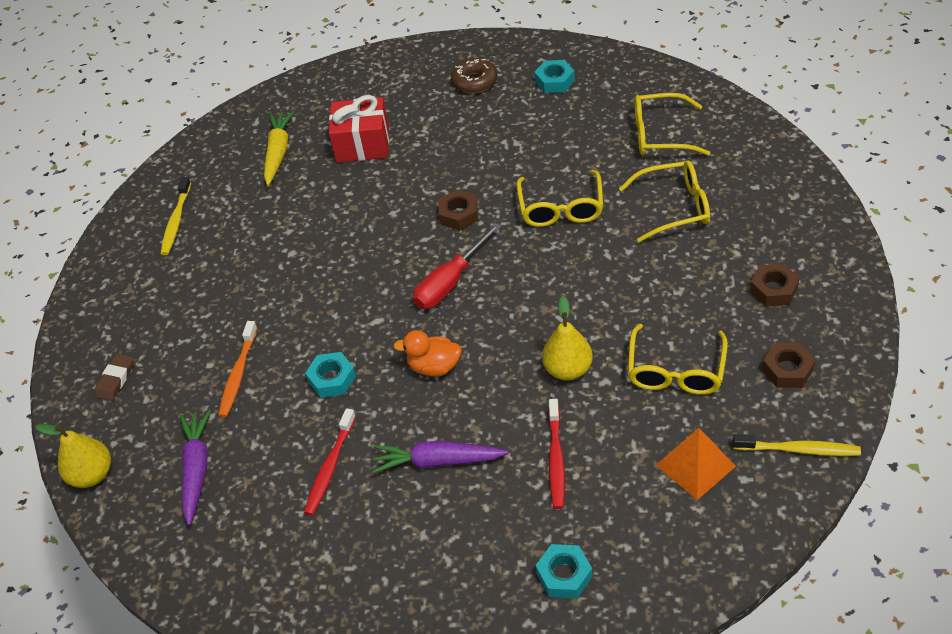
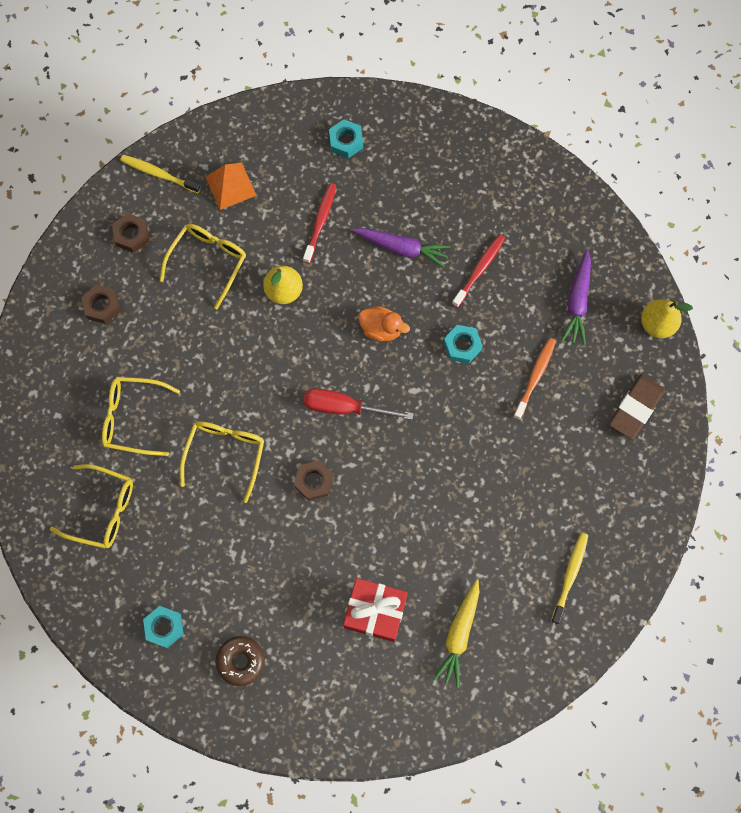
camera: 170 degrees left, 25 degrees up
(115, 379) = (635, 408): brown eraser -> brown eraser, size x1.65
(450, 282) = (344, 407): red screwdriver -> red screwdriver turned 135 degrees counterclockwise

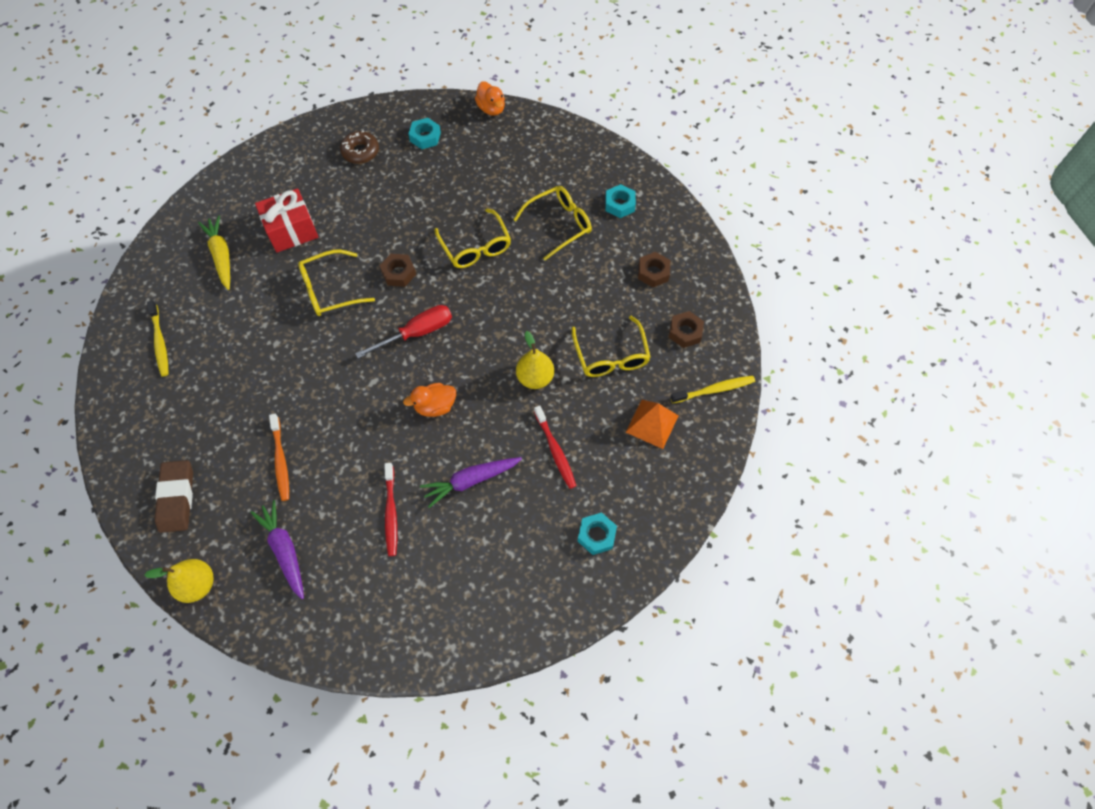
camera: 140 degrees right, 10 degrees down
(70, 610) = (491, 109): none -> orange duck
(103, 510) = (525, 165): yellow glasses -> yellow glasses (329, 290)
(462, 346) = (359, 441): turquoise nut -> turquoise nut (619, 204)

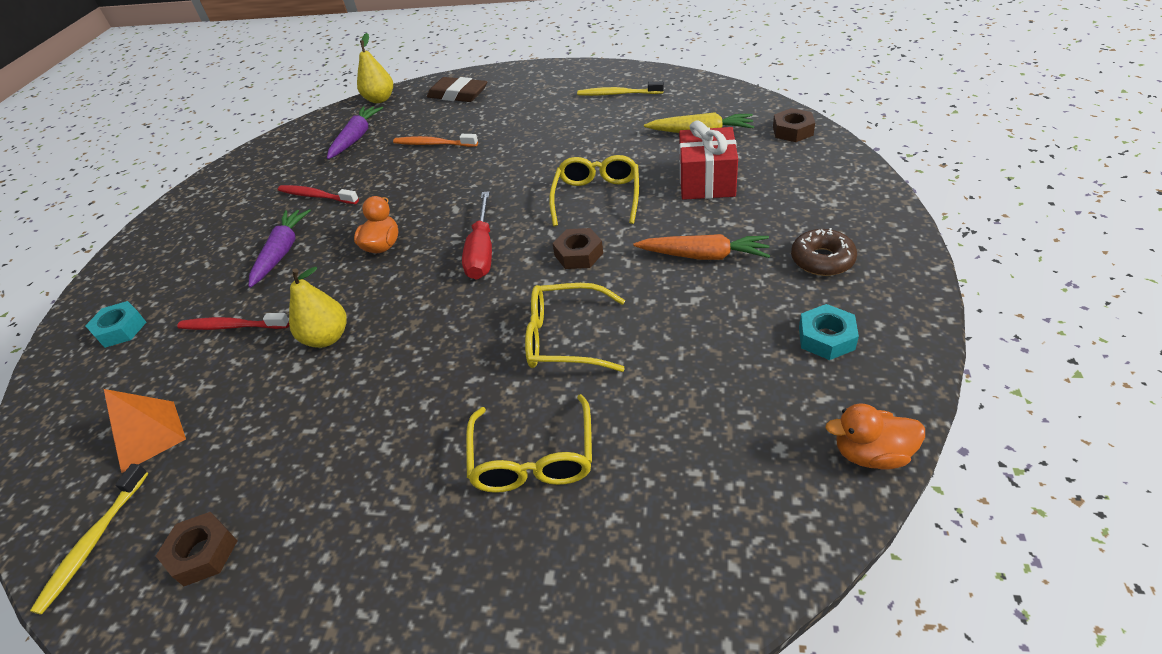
camera: 125 degrees right, 20 degrees down
(284, 550) = (356, 138): purple carrot -> purple carrot turned 75 degrees counterclockwise
(376, 206) = (704, 256): none -> orange carrot
(611, 356) = (271, 431): yellow glasses -> none
(619, 204) = (510, 581): turquoise nut -> none
(653, 272) = (336, 563): brown nut -> brown nut (792, 131)

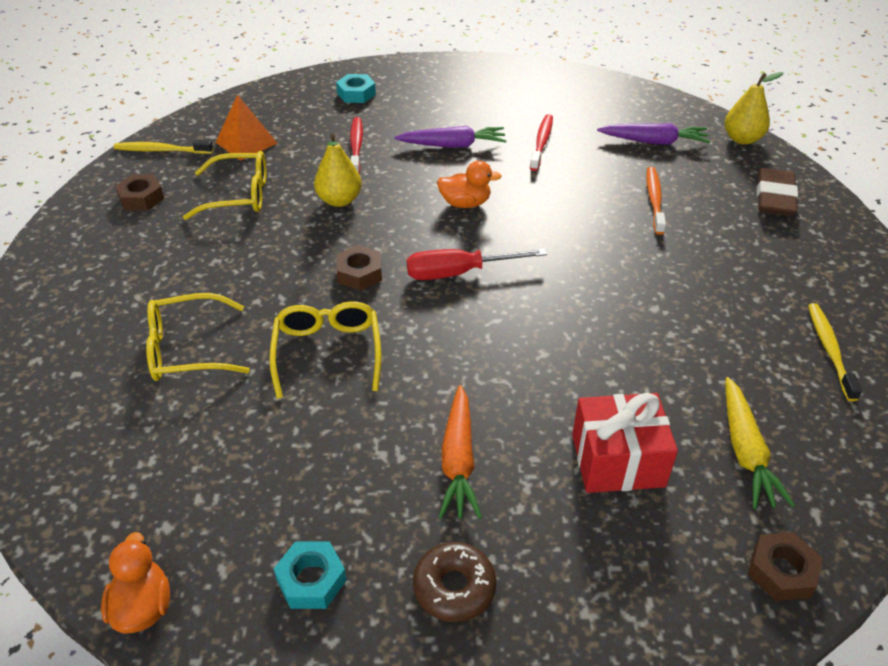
camera: 75 degrees right, 0 degrees up
(578, 254) = (457, 348): brown nut -> brown nut (359, 273)
(597, 197) = (567, 352): yellow glasses -> yellow glasses (239, 195)

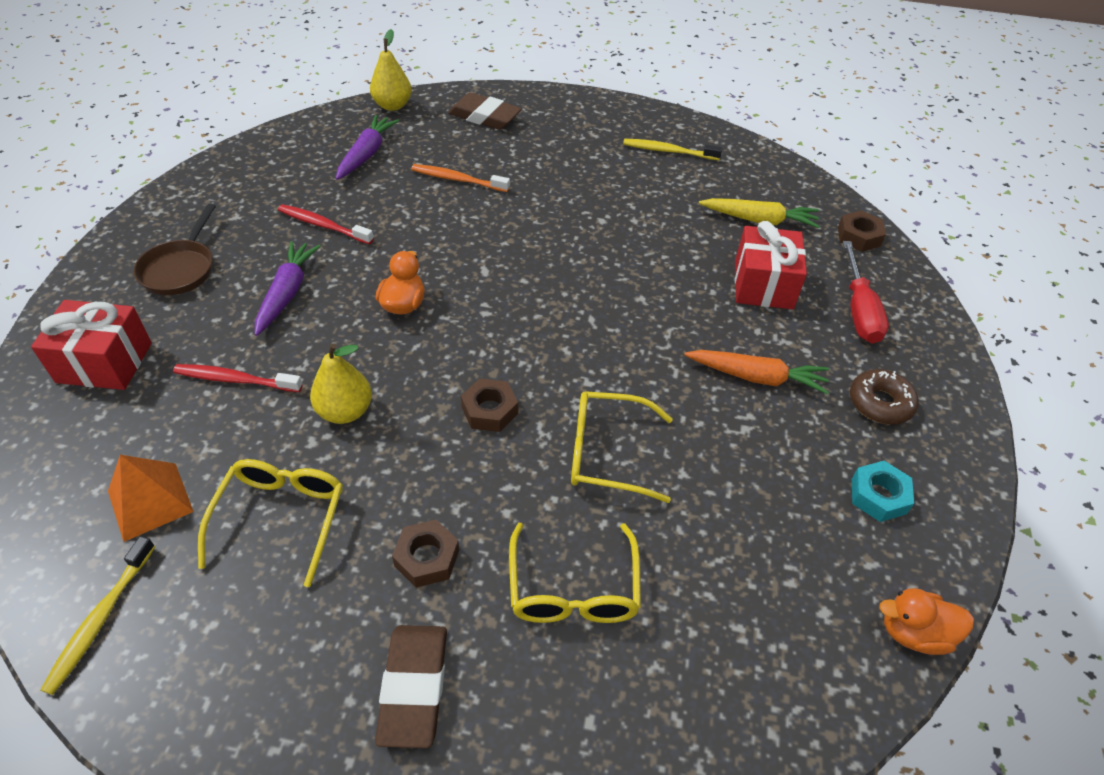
camera: 80 degrees left, 5 degrees up
(109, 281) = (414, 687): none -> brown eraser
(141, 198) = (223, 648): brown nut -> brown nut (427, 558)
(356, 94) = (104, 362): turquoise nut -> red gift
(457, 95) = (180, 269): none -> brown pan
(458, 273) = (516, 331): red screwdriver -> red screwdriver (859, 310)

